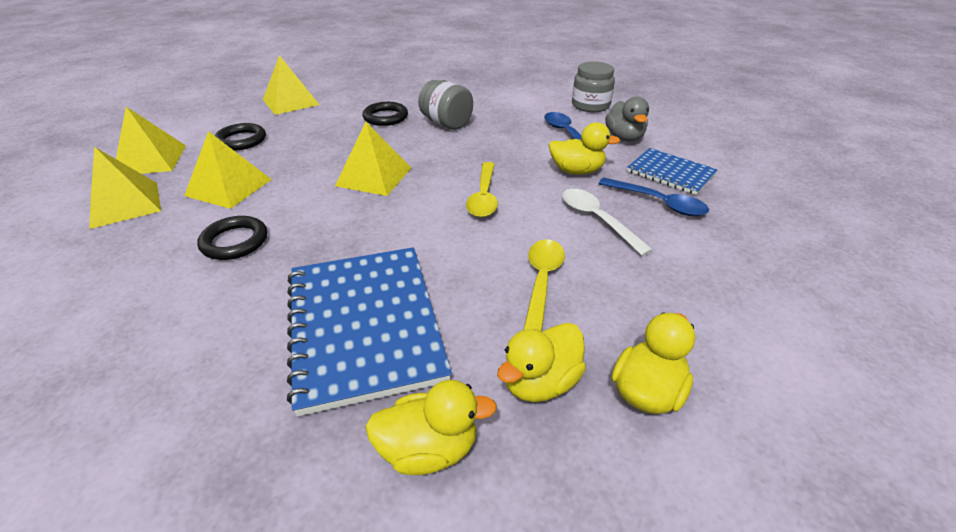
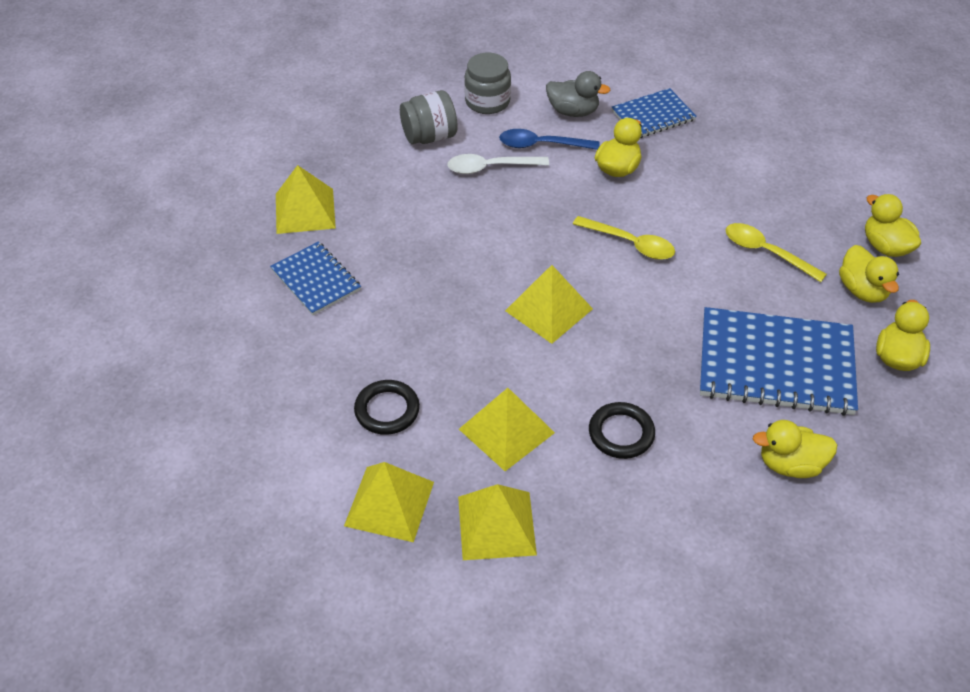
camera: 65 degrees left, 10 degrees up
(203, 370) = (790, 464): none -> yellow duck
(291, 102) = (291, 347): yellow pyramid -> yellow pyramid (305, 210)
(355, 95) = (315, 280): none -> blue notebook
(385, 117) = (406, 267): black ring -> none
(446, 123) = (458, 222): grey jar -> grey jar (429, 136)
(597, 220) = (701, 190): white spoon -> white spoon (490, 167)
(658, 203) = (694, 145): blue spoon -> none

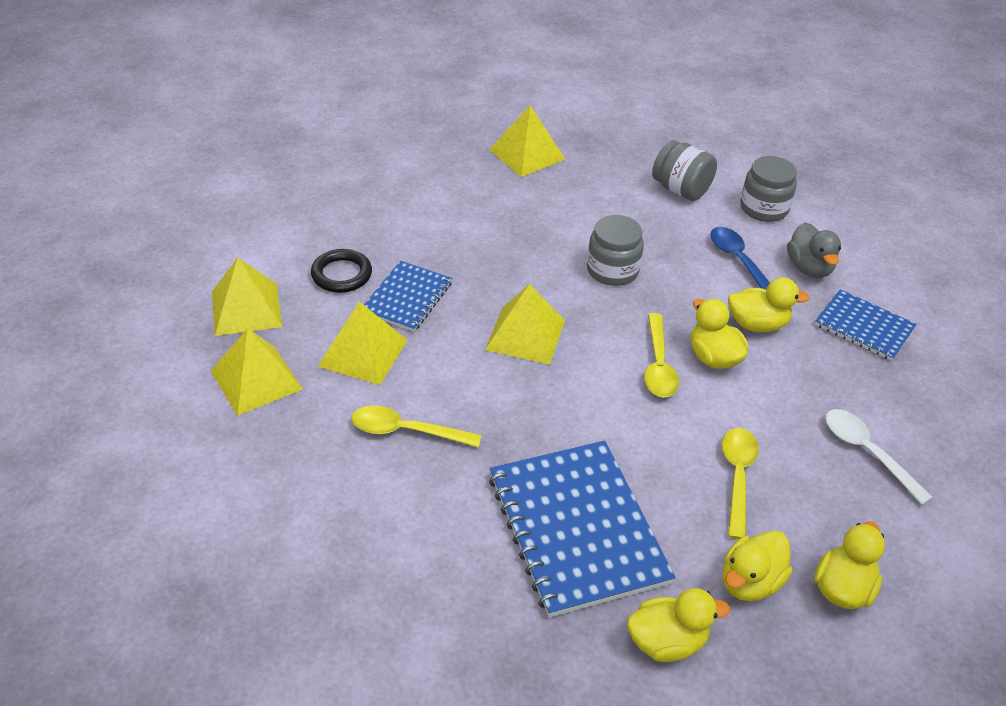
camera: 60 degrees right, 5 degrees down
(315, 280) = (454, 187): blue notebook -> blue notebook (407, 298)
(490, 167) = (676, 239): white spoon -> white spoon (867, 452)
(503, 222) = (612, 270): none -> grey jar
(621, 433) = (406, 431): black ring -> yellow spoon
(790, 464) = (445, 577): yellow duck -> yellow duck (713, 357)

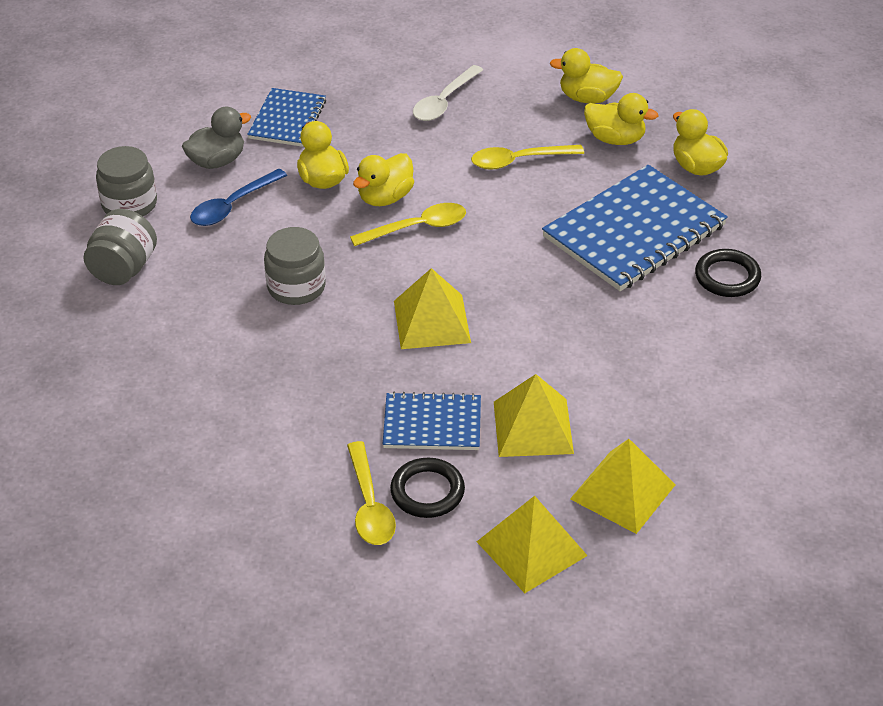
camera: 110 degrees left, 0 degrees up
(406, 431) = (608, 360): yellow spoon -> yellow spoon (369, 505)
(464, 579) = (727, 277): none -> black ring
(527, 154) = (109, 410): yellow pyramid -> none

